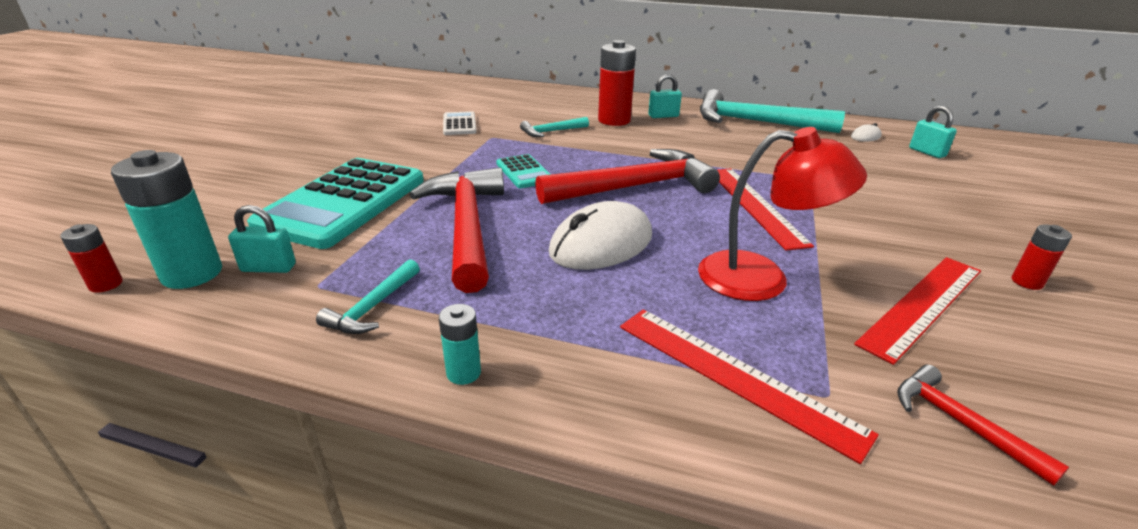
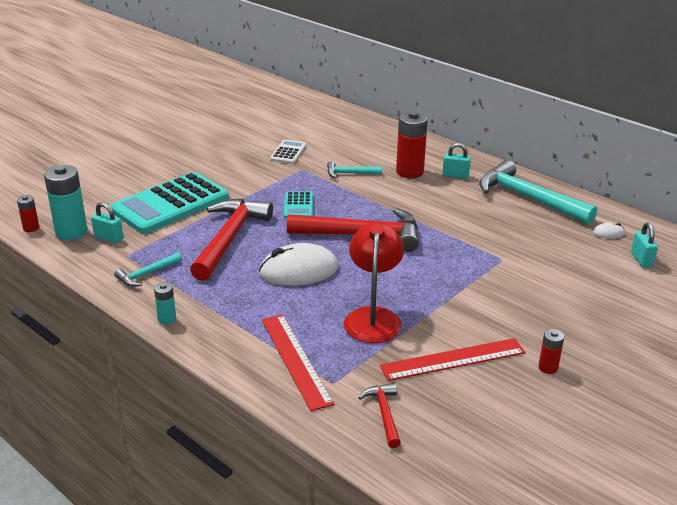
camera: 25 degrees right, 0 degrees up
(754, 205) = (431, 269): red ruler -> none
(761, 278) = (373, 317): red lamp -> red lamp turned 120 degrees counterclockwise

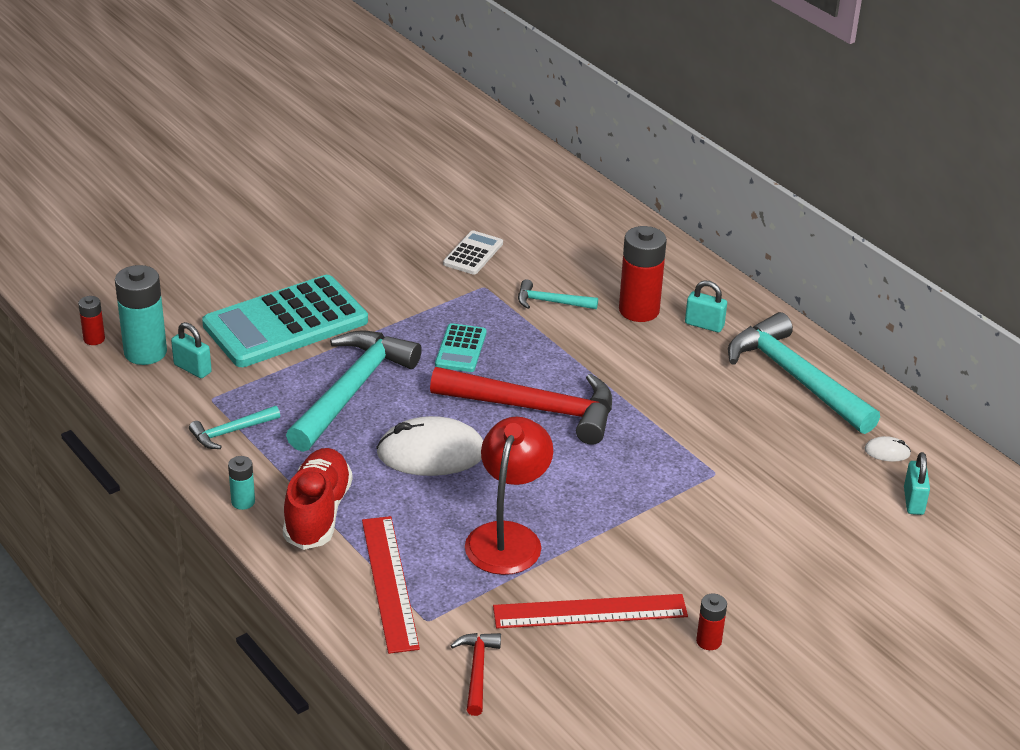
camera: 10 degrees right, 5 degrees up
(226, 319) = (317, 513): none -> red shoe
(229, 238) = (352, 390): red hammer -> turquoise hammer

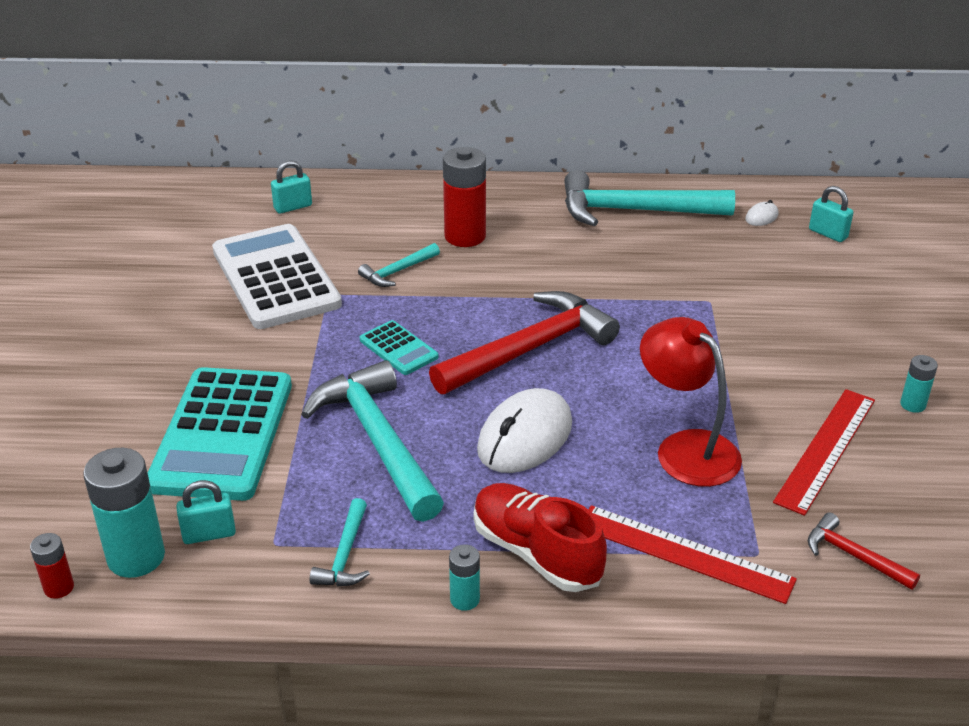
camera: 50 degrees left, 0 degrees up
(473, 253) = (275, 278): white calculator -> white calculator, size x2.16
(704, 325) = (522, 217): turquoise padlock -> turquoise padlock (293, 207)
(708, 641) = (912, 405): red battery -> turquoise battery

